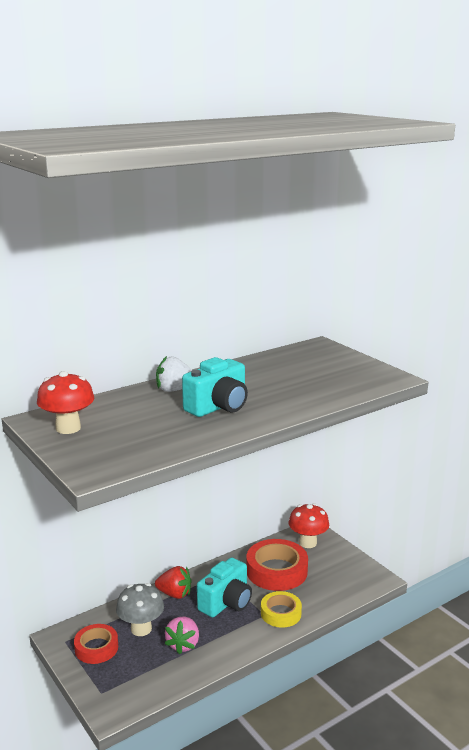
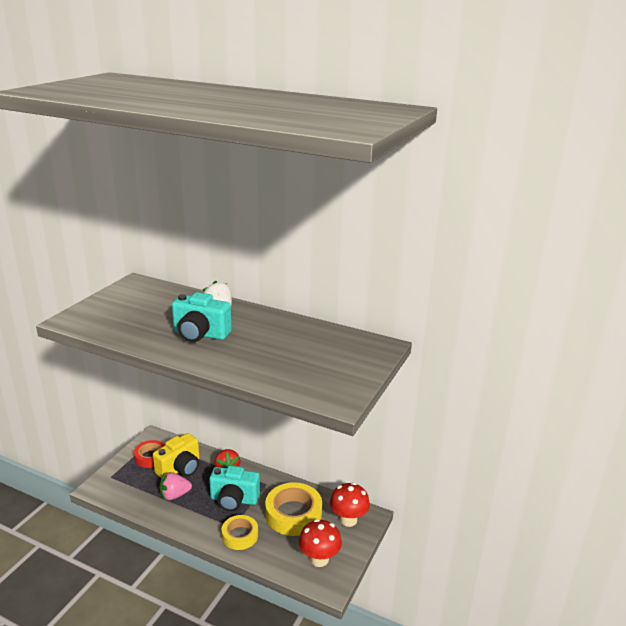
camera: 60 degrees right, 5 degrees up
(68, 428) = (128, 294): red mushroom -> red mushroom (319, 559)
(141, 629) = (180, 469): grey mushroom -> yellow camera
(276, 571) = (293, 514): red tape -> yellow tape

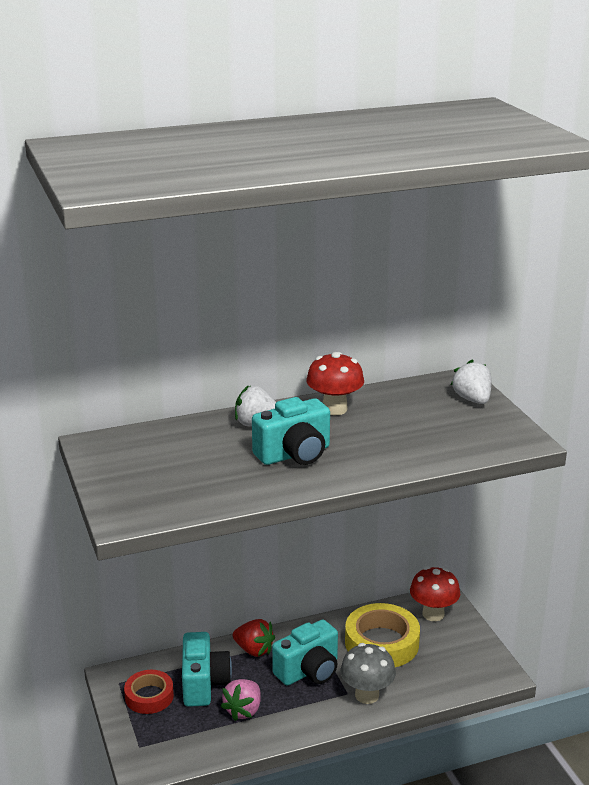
camera: 45 degrees left, 0 degrees up
(180, 469) = (203, 684): yellow camera -> turquoise camera
(240, 535) = (367, 695): yellow tape -> grey mushroom
(319, 559) = (461, 661): red mushroom -> red mushroom (334, 409)
(363, 360) = (472, 399): none -> white strawberry

